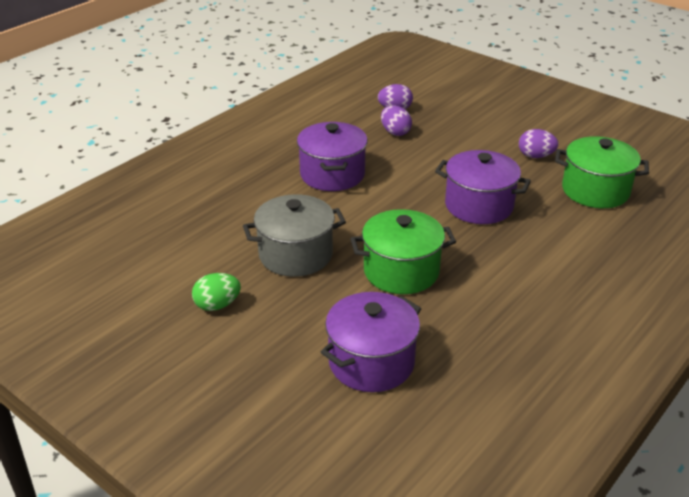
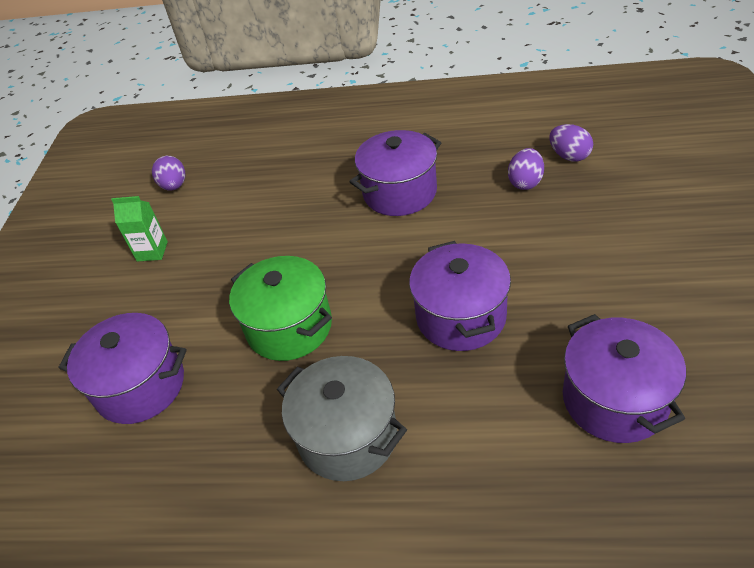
camera: 60 degrees right, 10 degrees up
(217, 305) = (152, 251): green egg -> green carton
(295, 255) = (254, 249): grey pot -> grey pot (347, 436)
(535, 156) = (623, 305): purple egg -> purple egg (174, 186)
(595, 191) = (614, 399): green pot -> purple pot

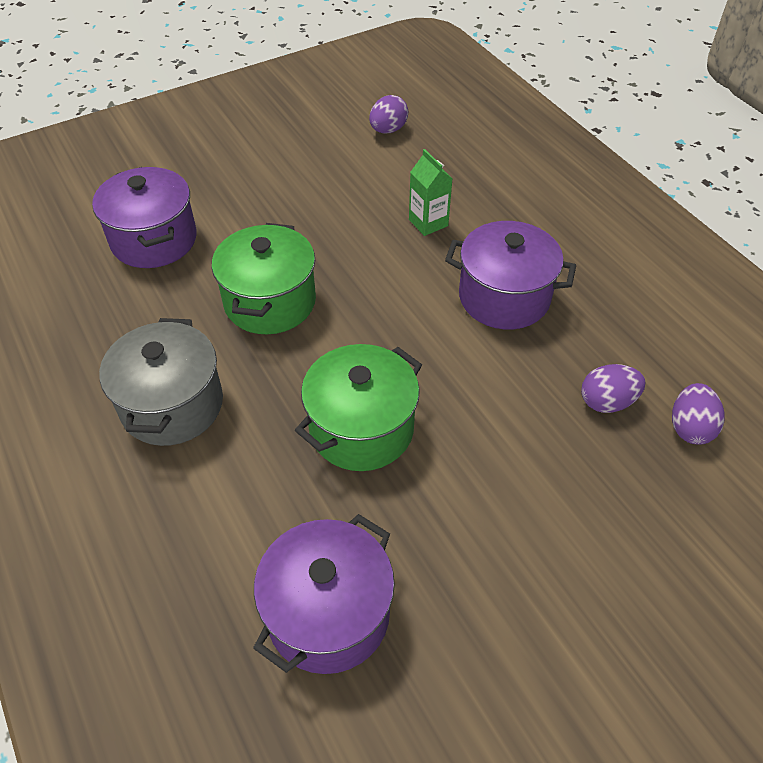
camera: 50 degrees right, 5 degrees up
(152, 251) = (299, 162): green carton -> green carton (428, 223)
(460, 317) = (361, 428): purple pot -> green pot

